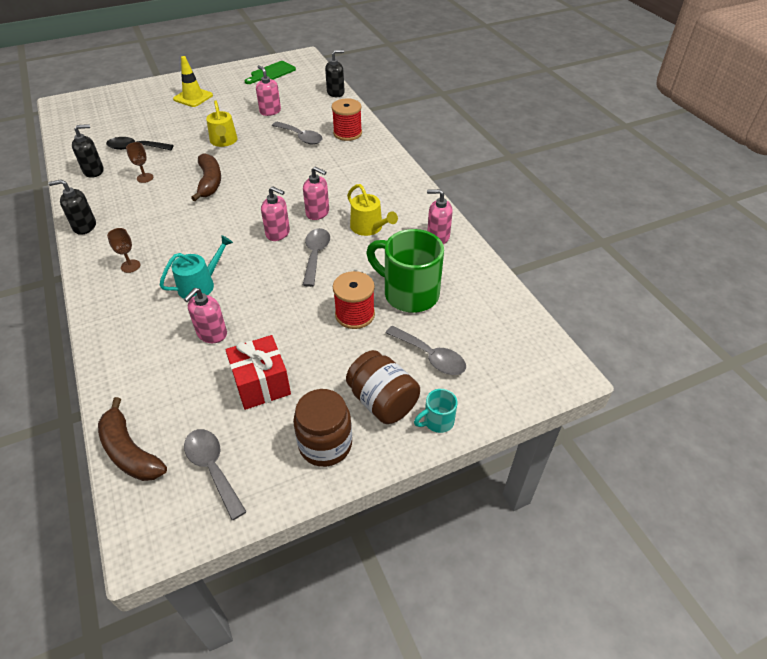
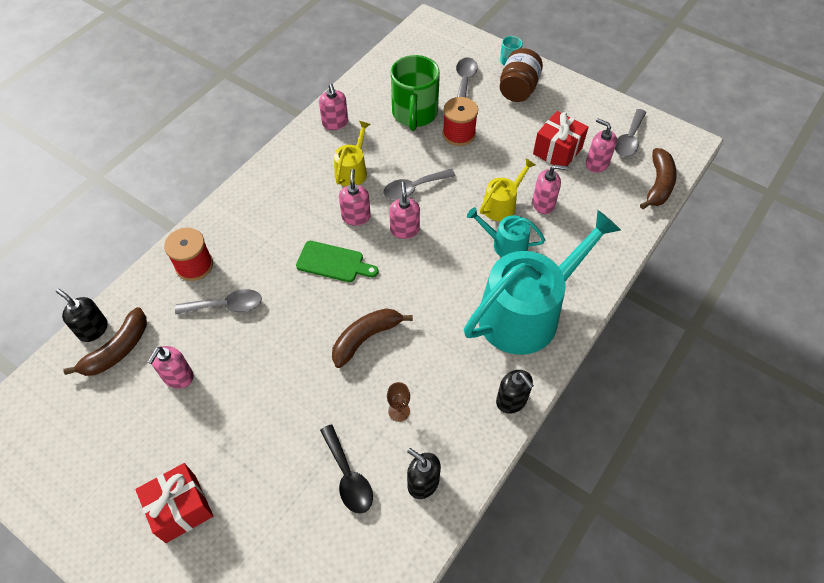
camera: 120 degrees left, 10 degrees up
(130, 266) = (526, 312): brown goblet -> turquoise watering can
(193, 97) = (181, 508): yellow traffic cone -> red gift
(212, 410) = (596, 163): none -> pink soap dispenser
(224, 141) = (277, 382): yellow watering can -> yellow watering can (502, 205)
(271, 73) = (57, 449): green cutting board -> green cutting board (333, 262)
(301, 137) = (226, 306): grey spoon -> grey spoon turned 75 degrees clockwise
(312, 97) = (117, 350): none -> brown banana
(325, 444) = (568, 100): brown jar -> none

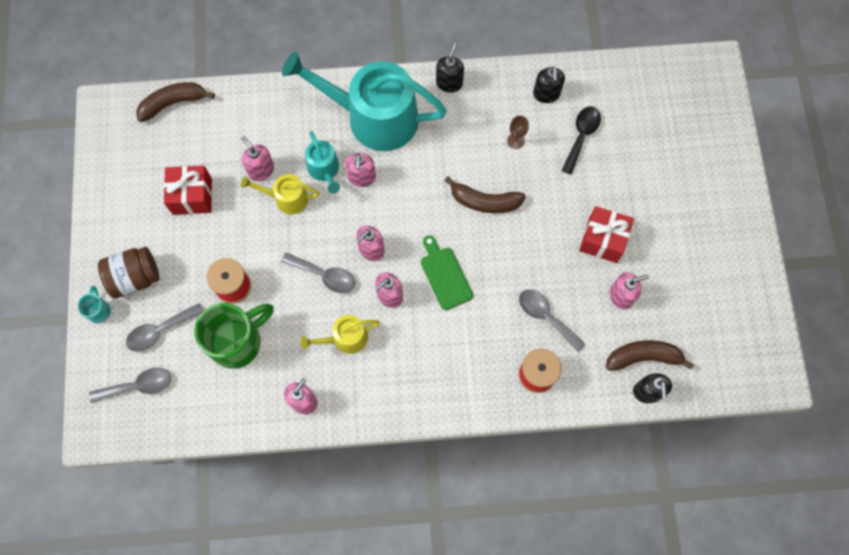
camera: 130 degrees left, 15 degrees up
(181, 508) = (687, 211): red gift -> red gift (603, 240)
(596, 163) = (184, 159): pink soap dispenser -> pink soap dispenser (361, 177)
(629, 139) = (135, 151): grey spoon -> grey spoon (138, 386)

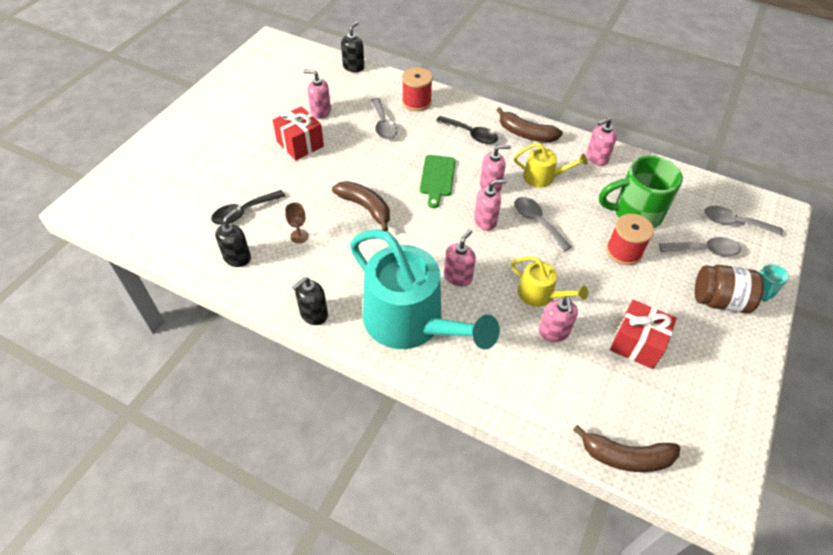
camera: 150 degrees left, 20 degrees down
(324, 170) = (489, 300): turquoise watering can -> none
(449, 358) = (471, 134): none -> black spoon
(643, 357) = (339, 81): brown banana -> brown banana (525, 134)

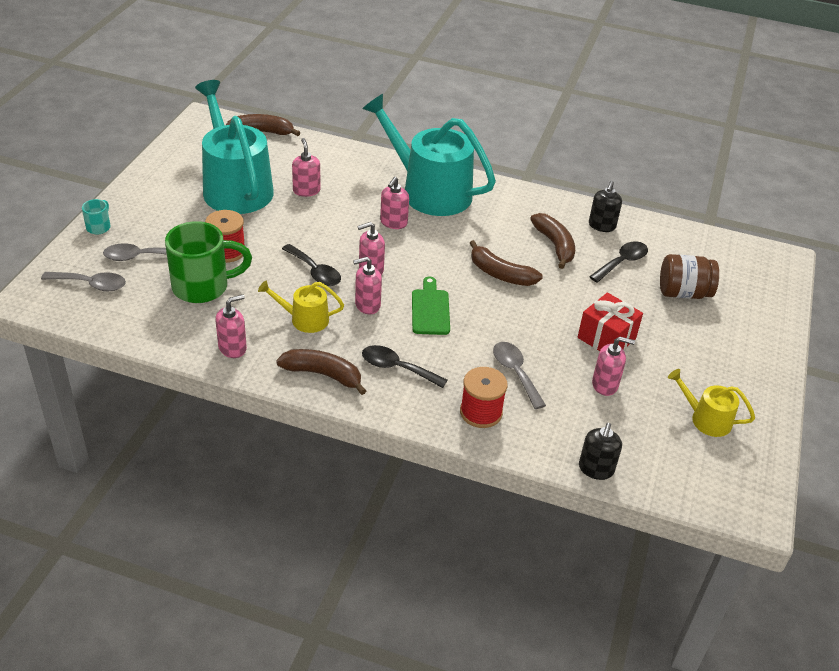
camera: 170 degrees right, 10 degrees down
(299, 236) = (555, 245): brown goblet -> brown banana
(313, 314) = (512, 192): black soap dispenser -> none
(537, 222) = (315, 272): grey spoon -> black spoon
(540, 294) = (316, 214): yellow watering can -> yellow watering can (706, 419)
(637, 343) = (235, 187): red gift -> turquoise watering can
(719, 301) = (146, 218): brown jar -> brown jar (683, 293)

